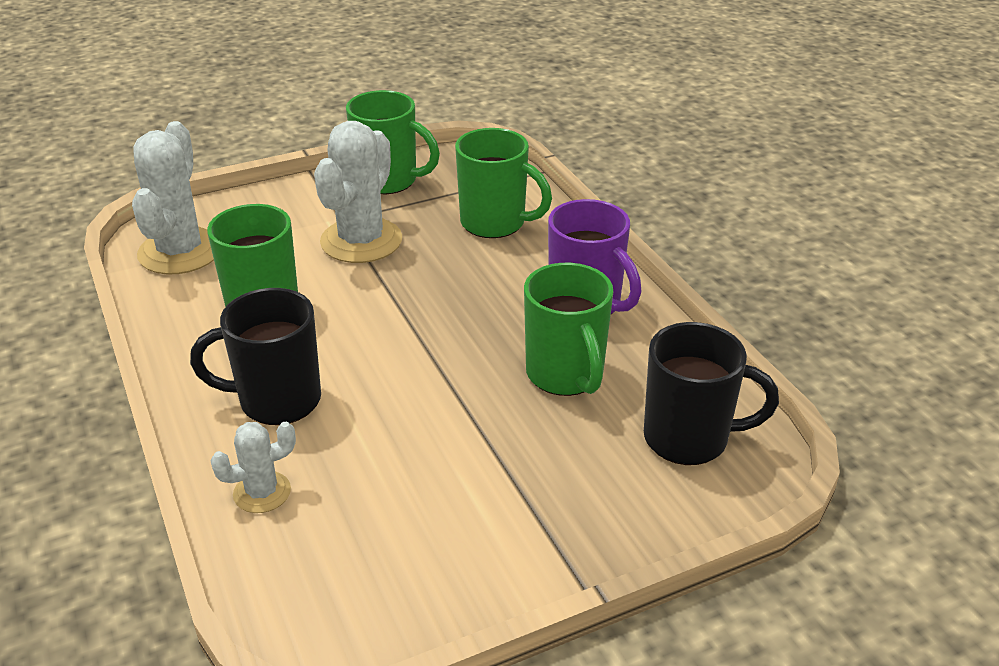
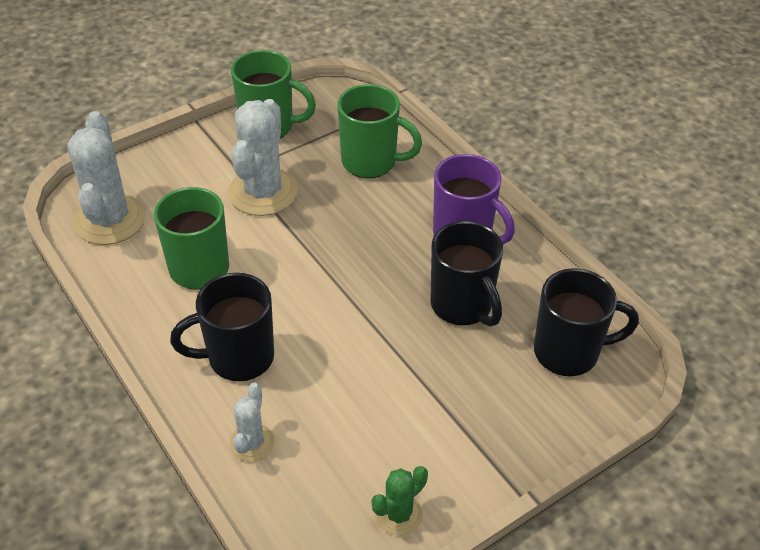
camera: 10 degrees left, 10 degrees up
(262, 492) = (252, 443): white cactus -> white cactus turned 45 degrees counterclockwise
(420, 596) = (398, 514): none -> green cactus
(565, 375) = (462, 306): green mug -> black mug

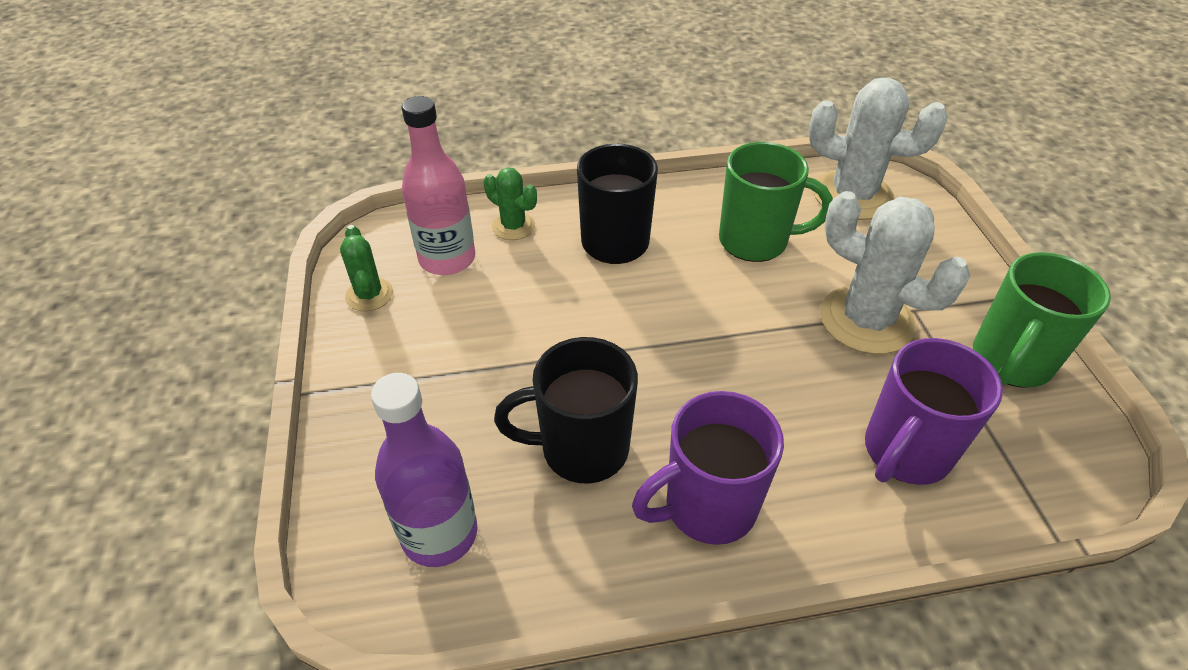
camera: 115 degrees right, 0 degrees up
(252, 443) = (513, 226): white cactus -> green cactus
(322, 476) = (447, 259): none -> pink bottle
(371, 162) = (905, 453): green mug -> purple mug
(568, 352) = (439, 534): black mug -> purple bottle

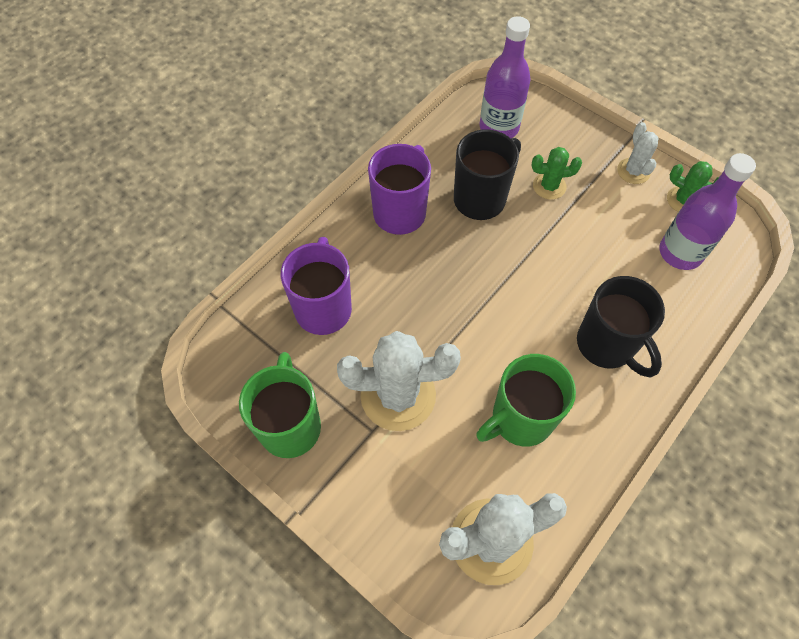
camera: 140 degrees right, 15 degrees up
(369, 355) = (633, 171): none -> white cactus
(447, 259) = (680, 253): pink bottle -> purple bottle
(513, 226) = (679, 307): green cactus -> green cactus (549, 186)

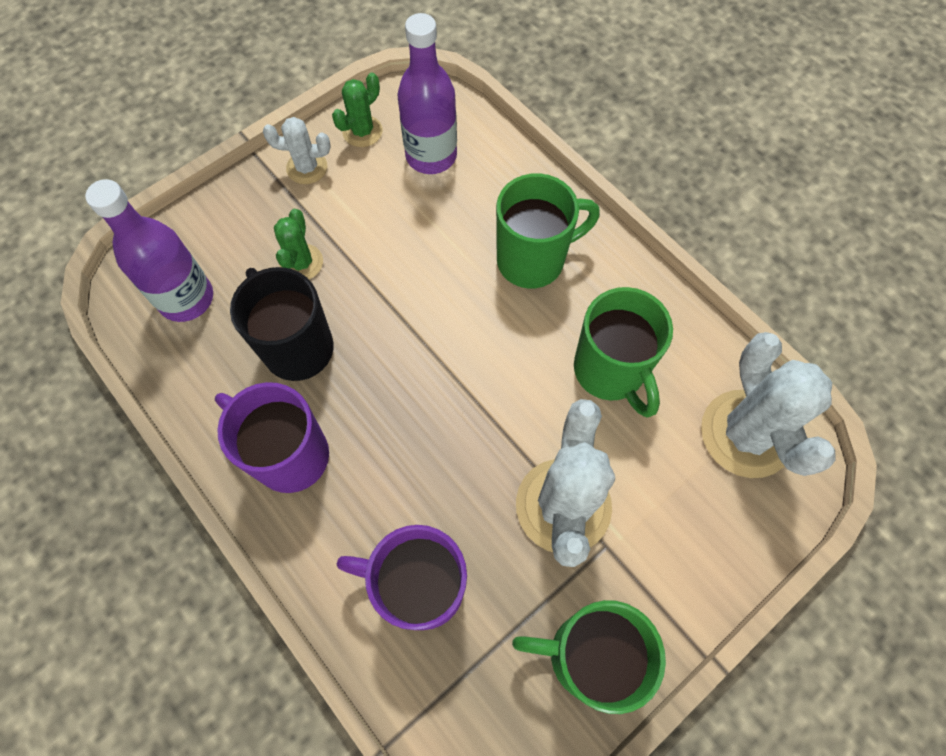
camera: 80 degrees left, 5 degrees up
(607, 345) = (533, 260): black mug -> green mug

